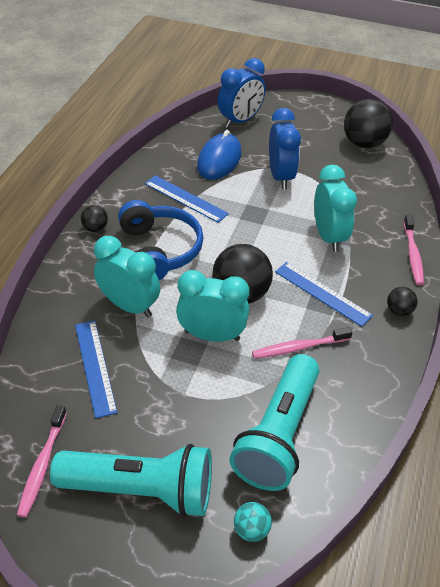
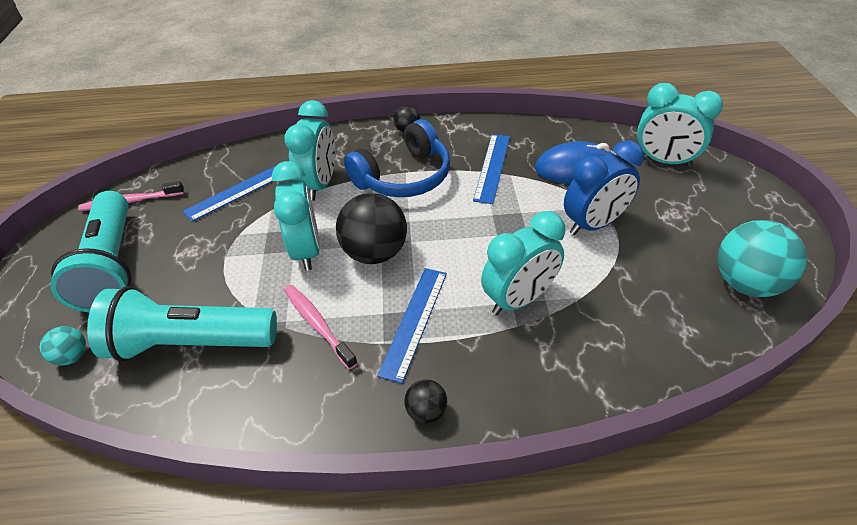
camera: 70 degrees right, 0 degrees up
(240, 121) = (663, 161): blue clock -> turquoise clock
(363, 143) = (745, 283): black ball -> turquoise ball
(413, 254) = (550, 402): pink toothbrush -> none

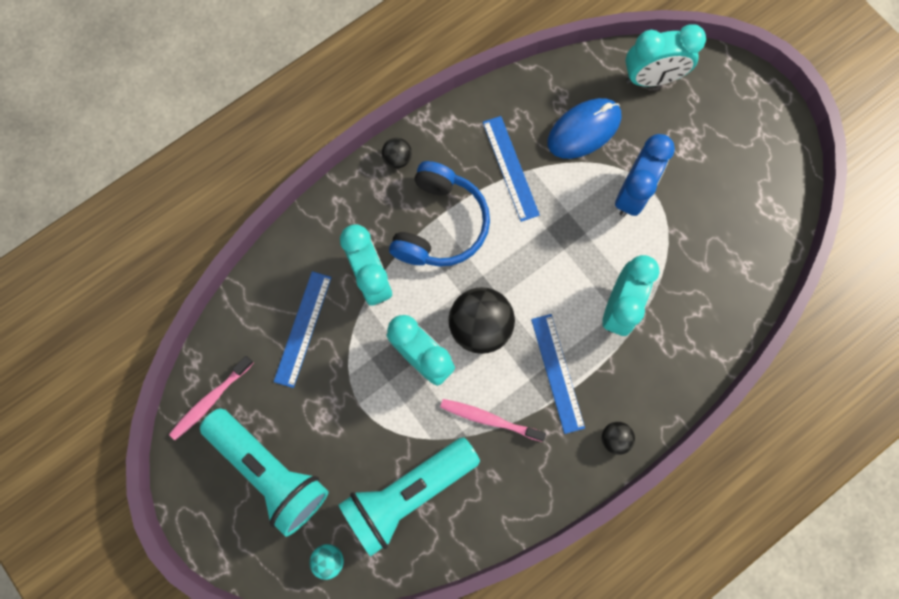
camera: 35 degrees left, 30 degrees up
(745, 283) = (767, 195): turquoise ball -> none

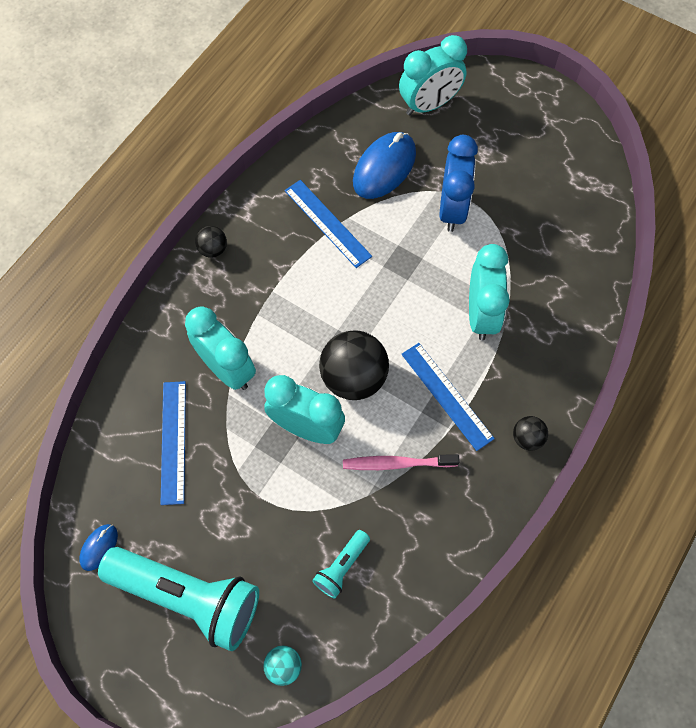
camera: 20 degrees left, 10 degrees down
(210, 400) = (99, 547): pink toothbrush -> blue mouse
(407, 493) = (341, 567): turquoise flashlight -> turquoise flashlight, size x0.45
(440, 224) = (278, 296): blue headphones -> none

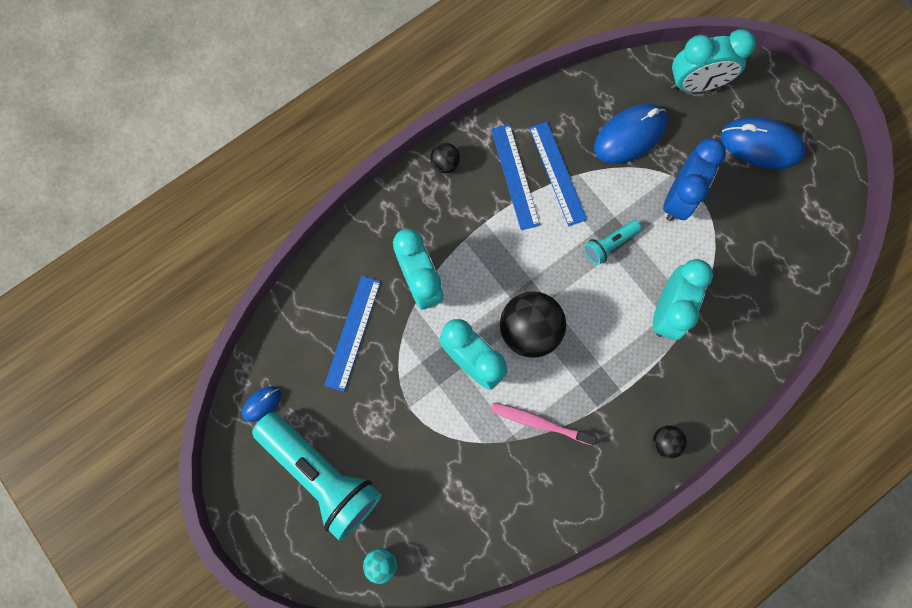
camera: 20 degrees right, 10 degrees up
(341, 567) = (459, 497): turquoise flashlight -> turquoise flashlight (609, 244)
(446, 395) = (607, 376): blue ruler -> blue ruler (515, 176)
(509, 138) = (760, 145): none -> blue mouse

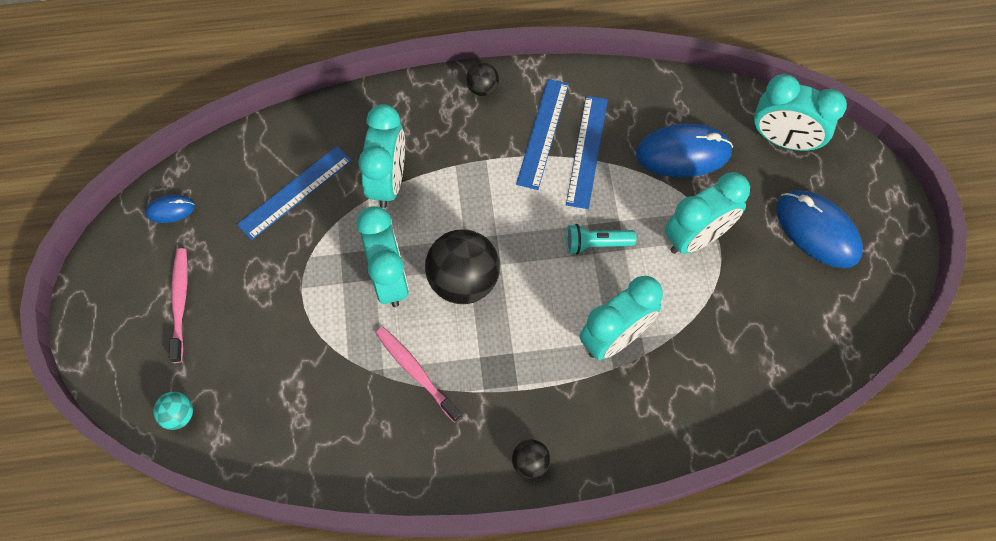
camera: 30 degrees right, 10 degrees down
(321, 475) = (180, 303): turquoise flashlight -> pink toothbrush
(678, 198) = (696, 237): blue clock -> turquoise clock

